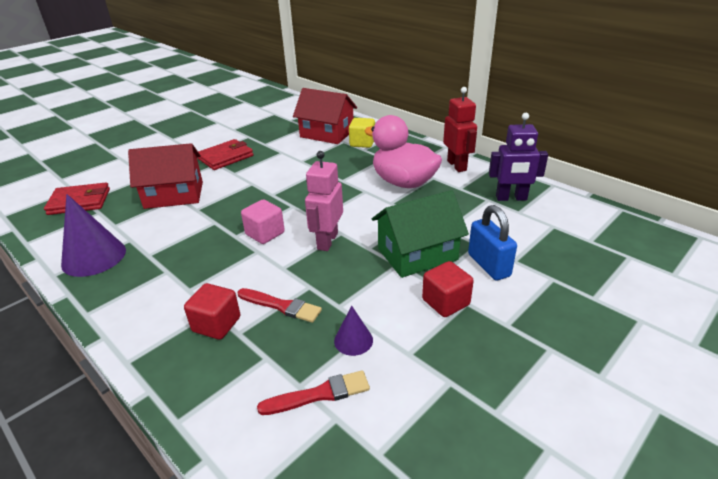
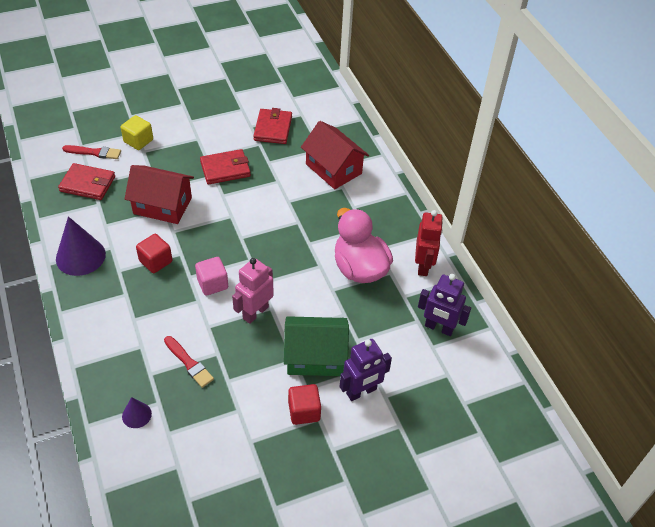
camera: 20 degrees right, 15 degrees up
(216, 324) = (139, 360): red cube -> red cube (156, 261)
(254, 126) = (273, 128): none -> red wallet
(319, 394) = (177, 445): red brush -> red brush (94, 152)
(353, 340) = (221, 414): purple cone -> purple cone (136, 415)
(362, 143) = (358, 197): yellow cube -> yellow cube (138, 141)
(488, 265) = (361, 392): blue padlock -> purple robot

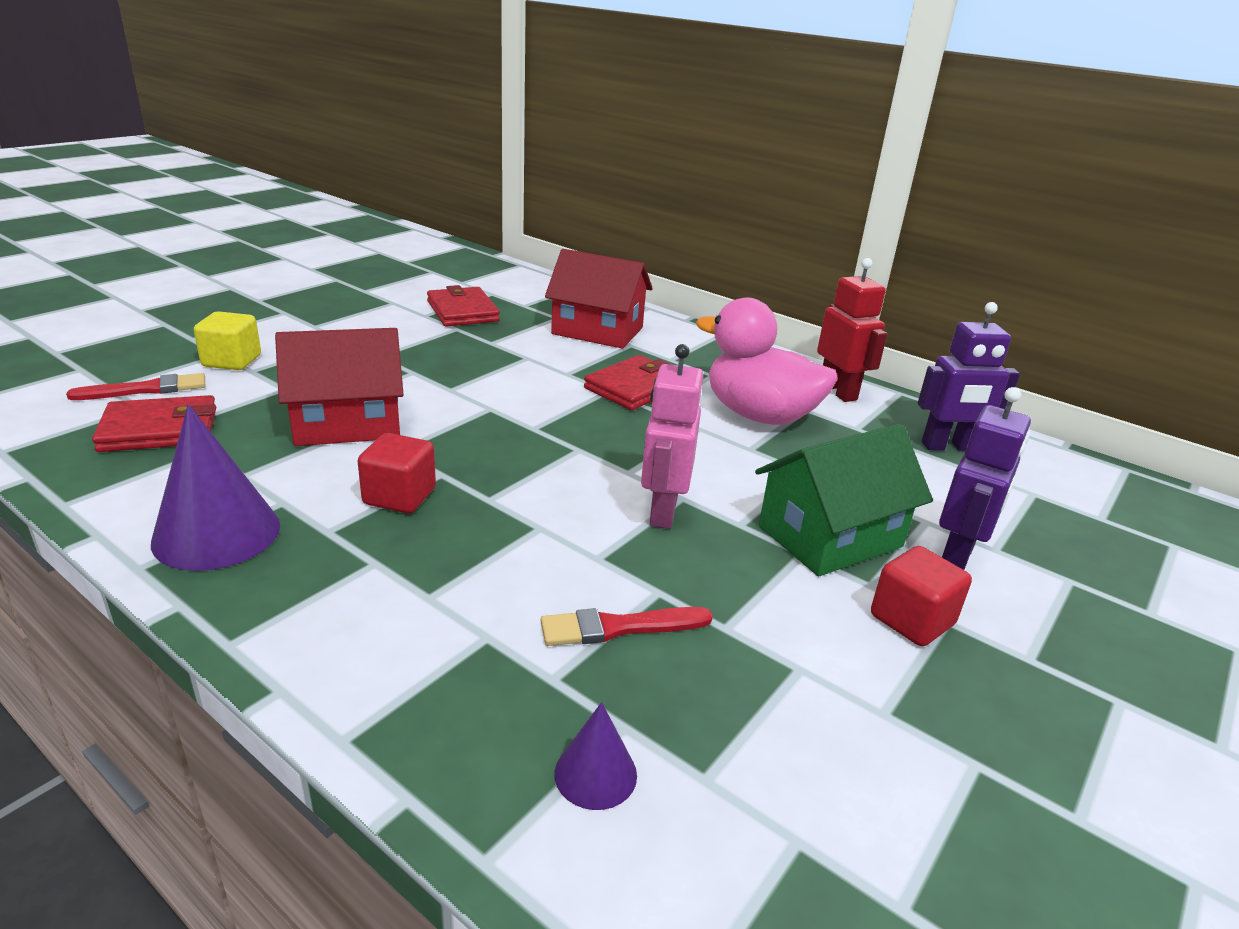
camera: 30 degrees left, 20 degrees down
(189, 363) = (619, 627): red brush -> red brush turned 150 degrees clockwise
(212, 284) = (544, 496): pink cube -> none
(225, 169) = (426, 361): red wallet -> red wallet (635, 387)

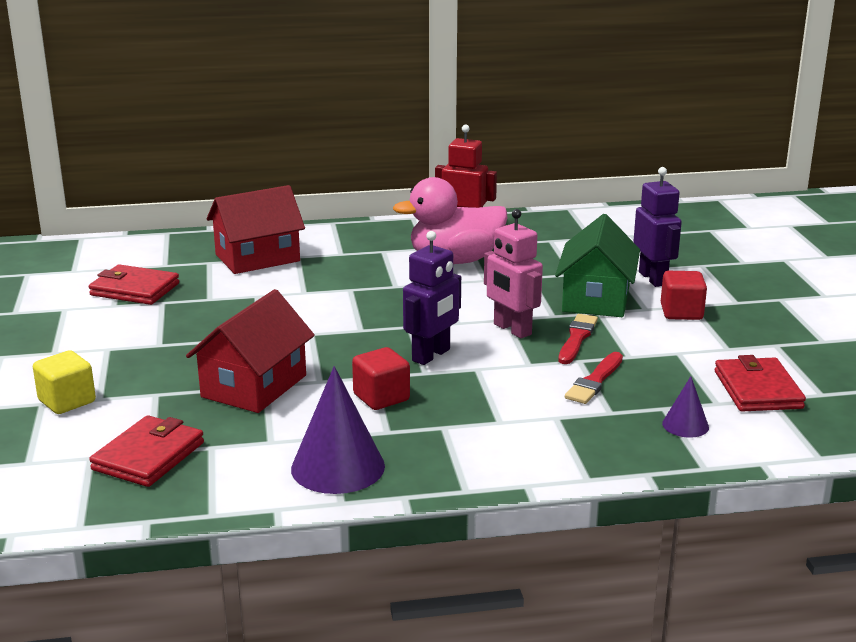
camera: 45 degrees left, 5 degrees down
(146, 389) = (62, 447): red brush -> red brush (577, 338)
(635, 387) = (361, 279): red wallet -> red wallet (758, 390)
(948, 447) = (564, 231): purple robot -> purple robot (431, 355)

